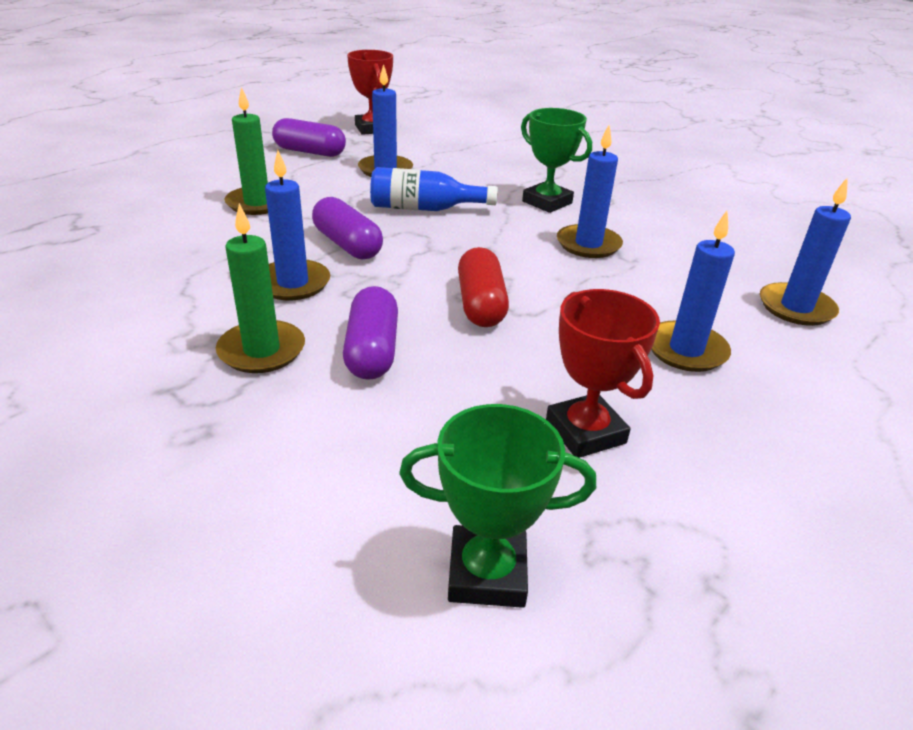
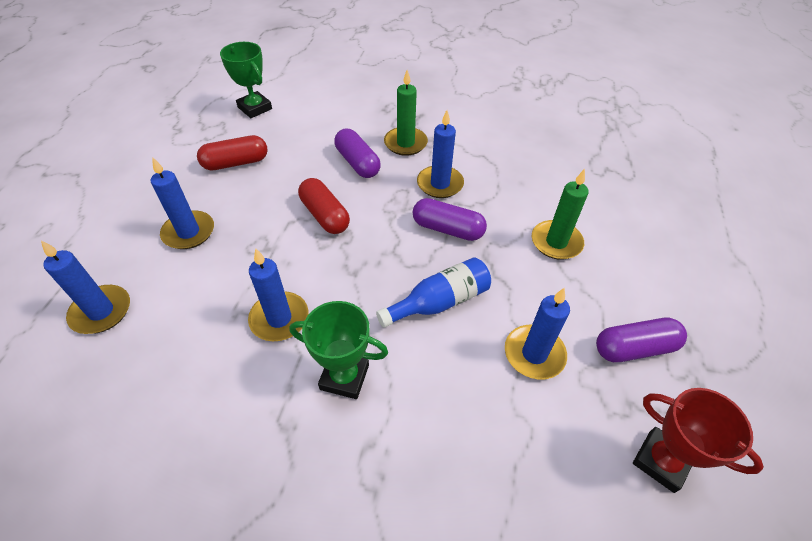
camera: 150 degrees right, 15 degrees up
(487, 573) = (255, 108): green trophy -> green trophy turned 75 degrees clockwise
(585, 432) = (236, 163): red trophy -> red capsule

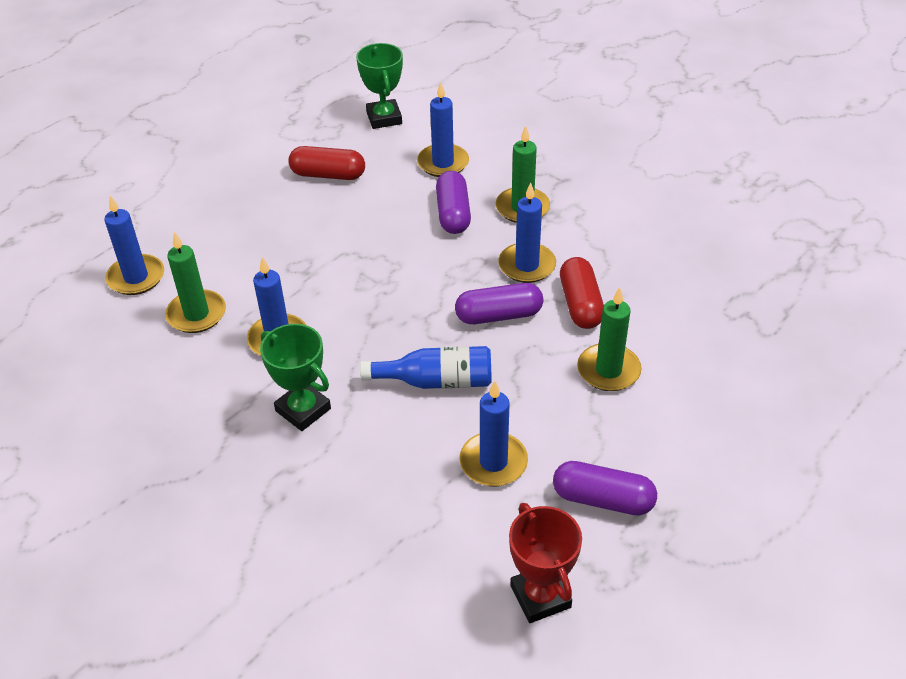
camera: 30 degrees right, 5 degrees down
(185, 325) = (196, 314): none -> green candle
(189, 232) = (244, 231): blue candle -> blue candle (443, 163)
(325, 215) = (381, 258): red capsule -> red capsule (580, 304)
(448, 229) = (499, 315): purple capsule -> purple capsule turned 60 degrees counterclockwise

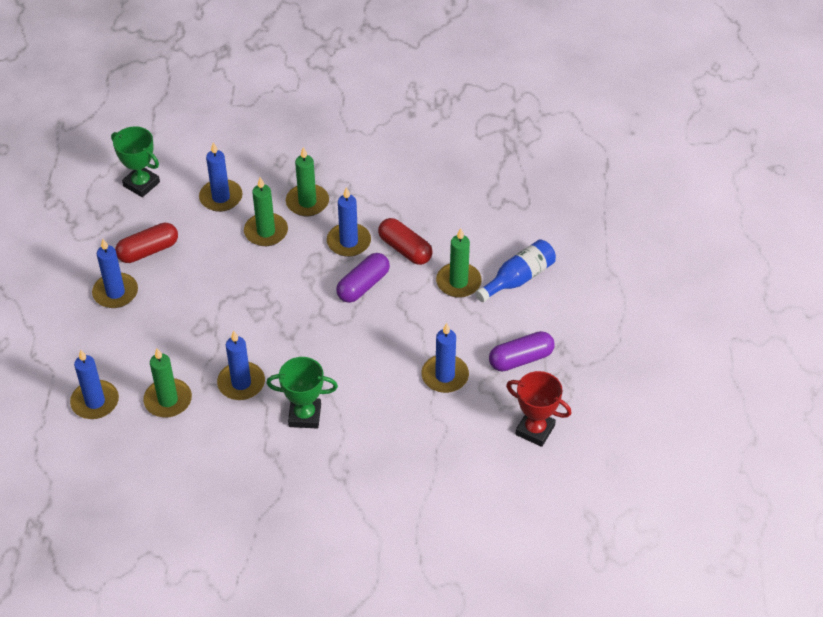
camera: 40 degrees left, 5 degrees up
(261, 194) = (115, 292): none -> blue candle
(436, 381) = (366, 349): blue bottle -> blue bottle (518, 278)
(453, 213) = (266, 232): purple capsule -> green candle

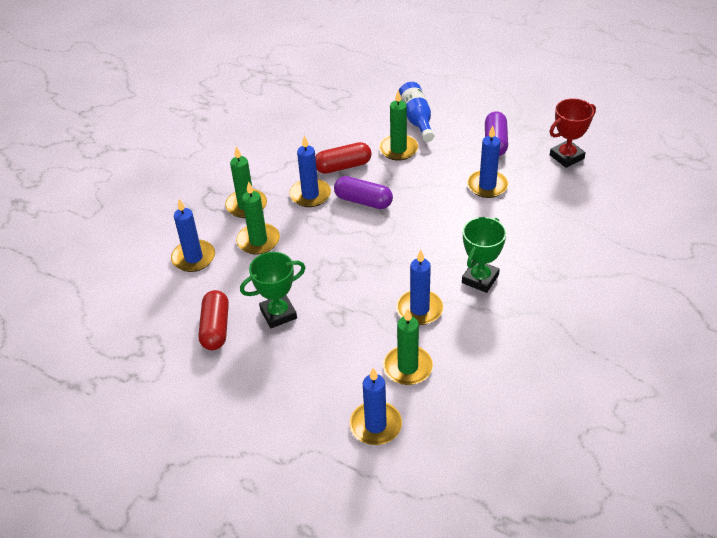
camera: 60 degrees left, 5 degrees down
(115, 292) = (249, 368): blue candle -> none
(141, 184) = (128, 308): green trophy -> green trophy (278, 314)
(363, 285) = (363, 201): purple capsule -> purple capsule turned 45 degrees counterclockwise

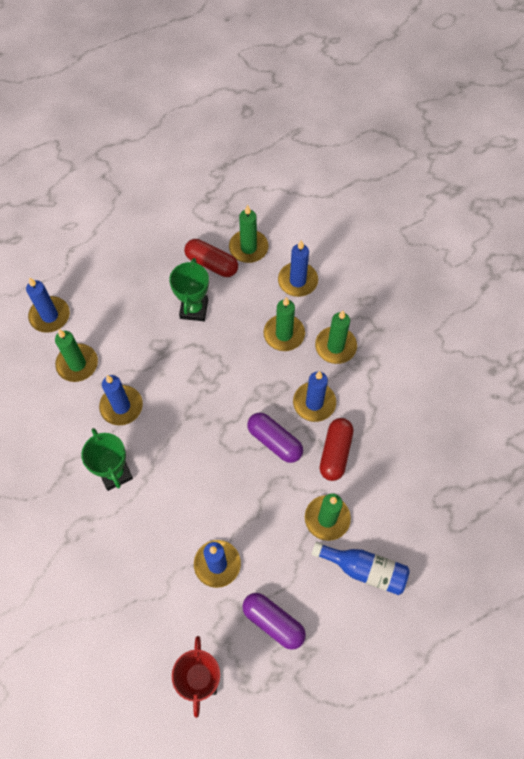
camera: 120 degrees right, 20 degrees up
(177, 310) = (248, 248): none -> green candle
(363, 201) = (274, 441): purple capsule -> purple capsule turned 75 degrees clockwise

